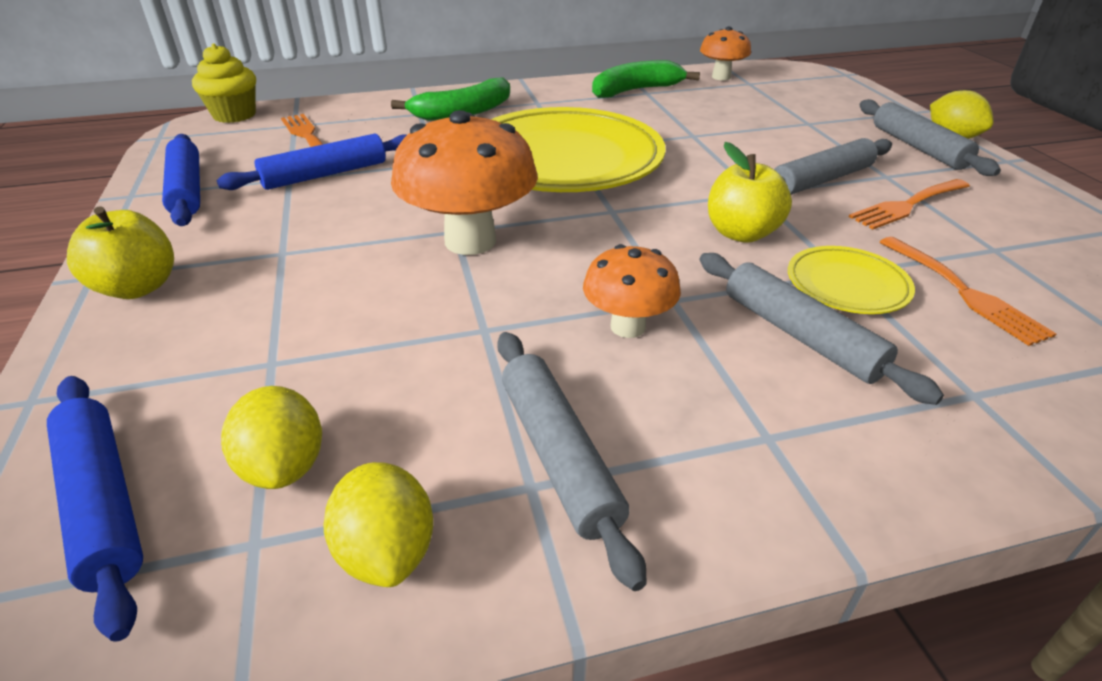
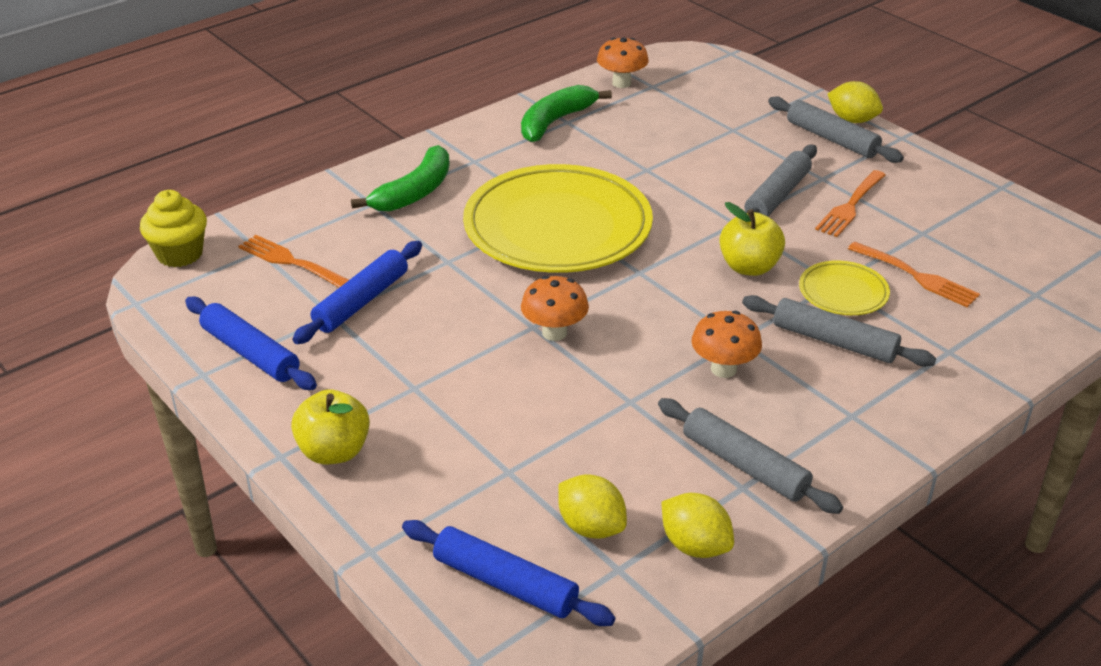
camera: 25 degrees left, 0 degrees up
(470, 241) = (554, 333): orange mushroom -> orange mushroom, size x0.57

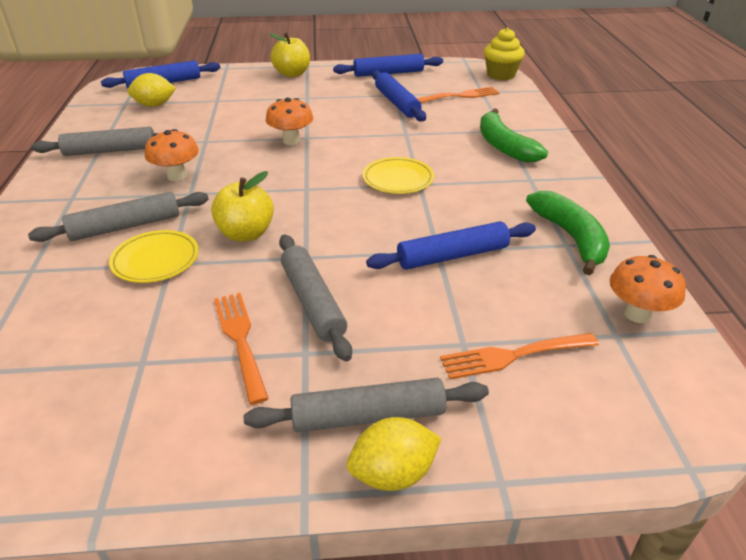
camera: 125 degrees right, 0 degrees up
(557, 227) = (398, 179): yellow plate -> yellow plate, size x0.44
(645, 161) = (452, 255): none -> blue rolling pin
(695, 545) = (100, 121): yellow lemon -> none
(916, 276) = (107, 312): orange fork -> orange fork (513, 355)

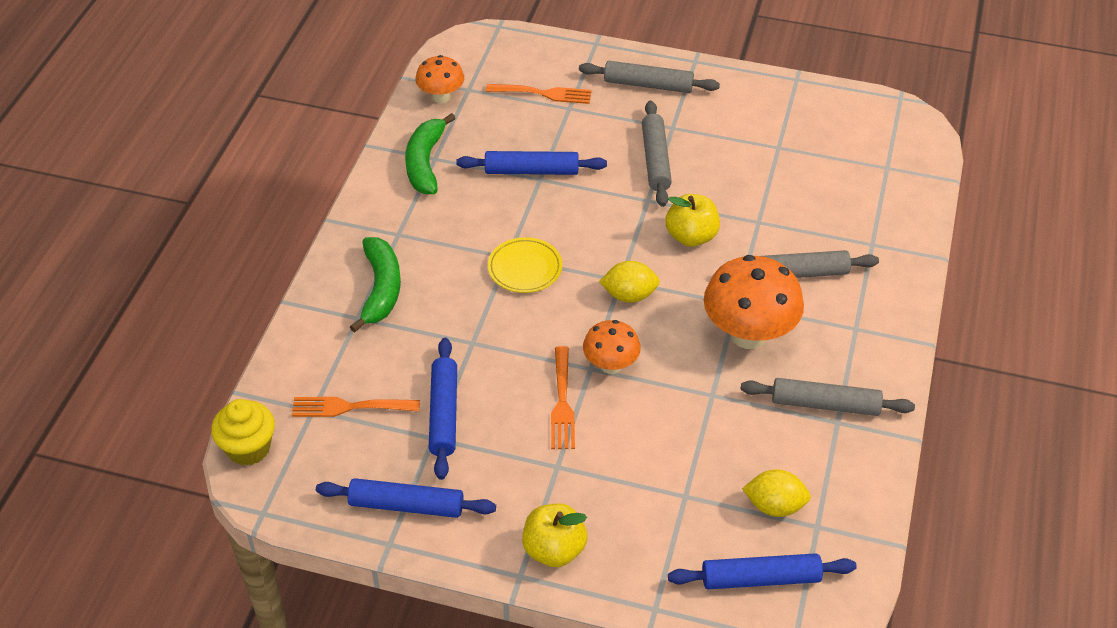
camera: 160 degrees left, 10 degrees up
(155, 260) = (770, 227): yellow plate -> none
(177, 176) = (748, 335): orange mushroom -> orange mushroom, size x1.74
(240, 340) = (712, 145): orange fork -> orange fork (562, 402)
(393, 473) = (647, 58): yellow lemon -> yellow lemon (629, 295)

